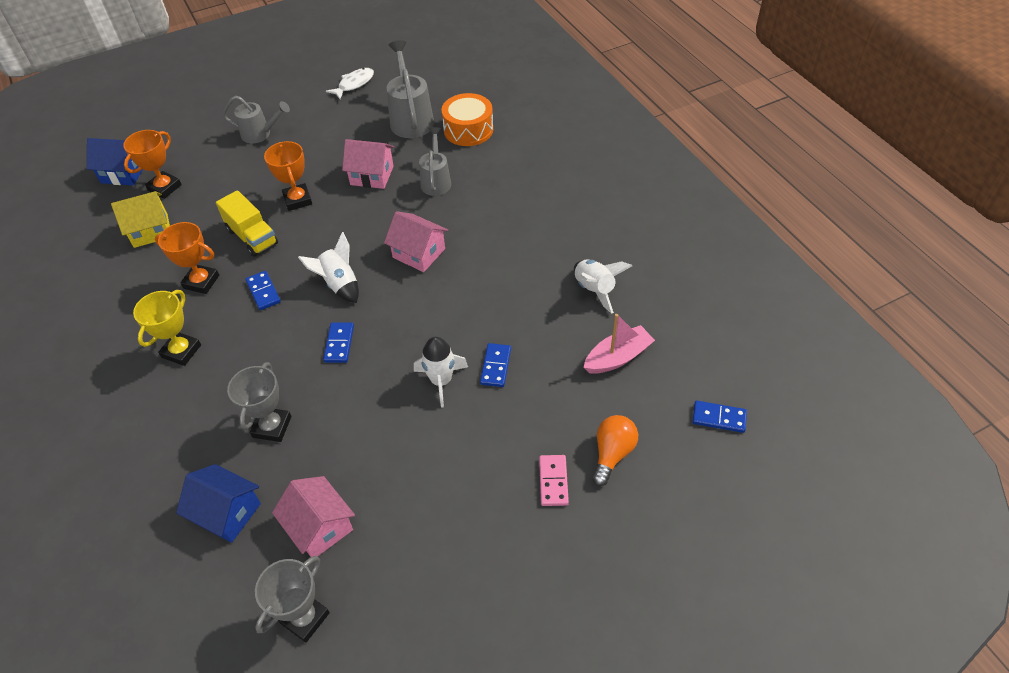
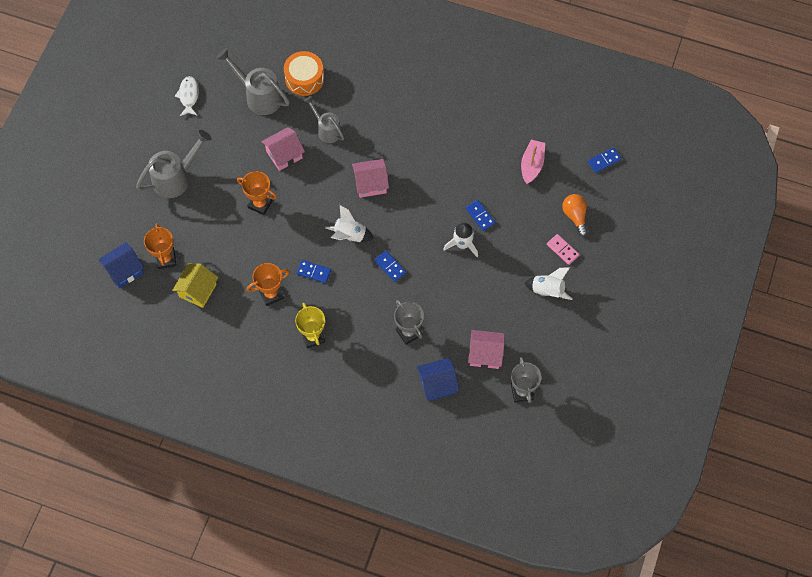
camera: 45 degrees left, 15 degrees up
(252, 237) = (264, 247): yellow truck -> none
(260, 134) = (175, 178): grey watering can -> grey watering can, size x1.54
(594, 290) = (484, 134): white rocket -> white rocket (547, 290)

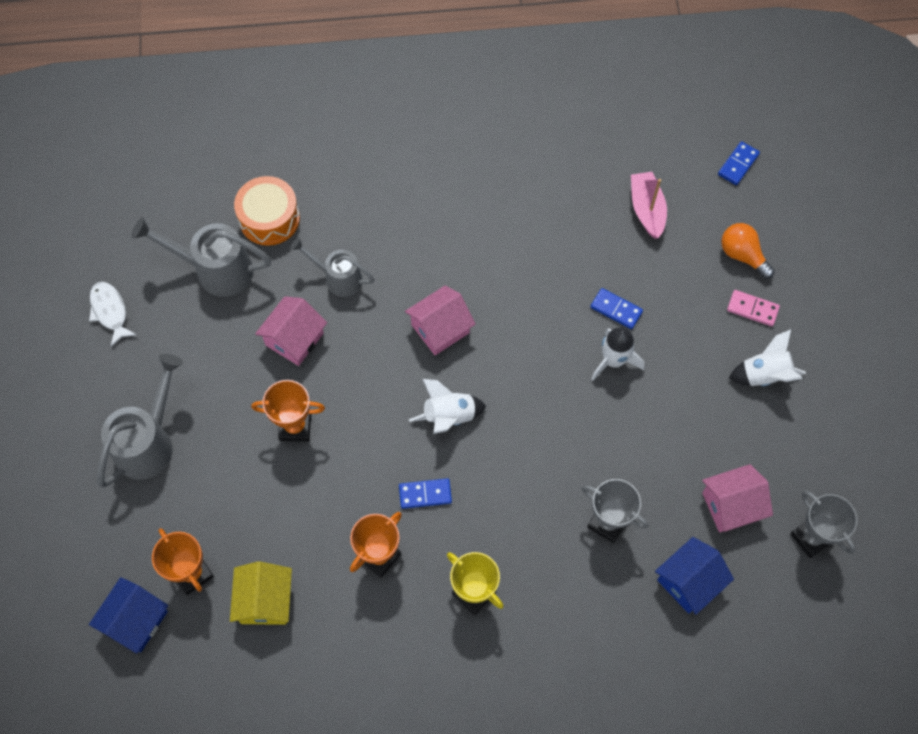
camera: 25 degrees left, 0 degrees up
(390, 266) = (530, 437): blue domino -> none

